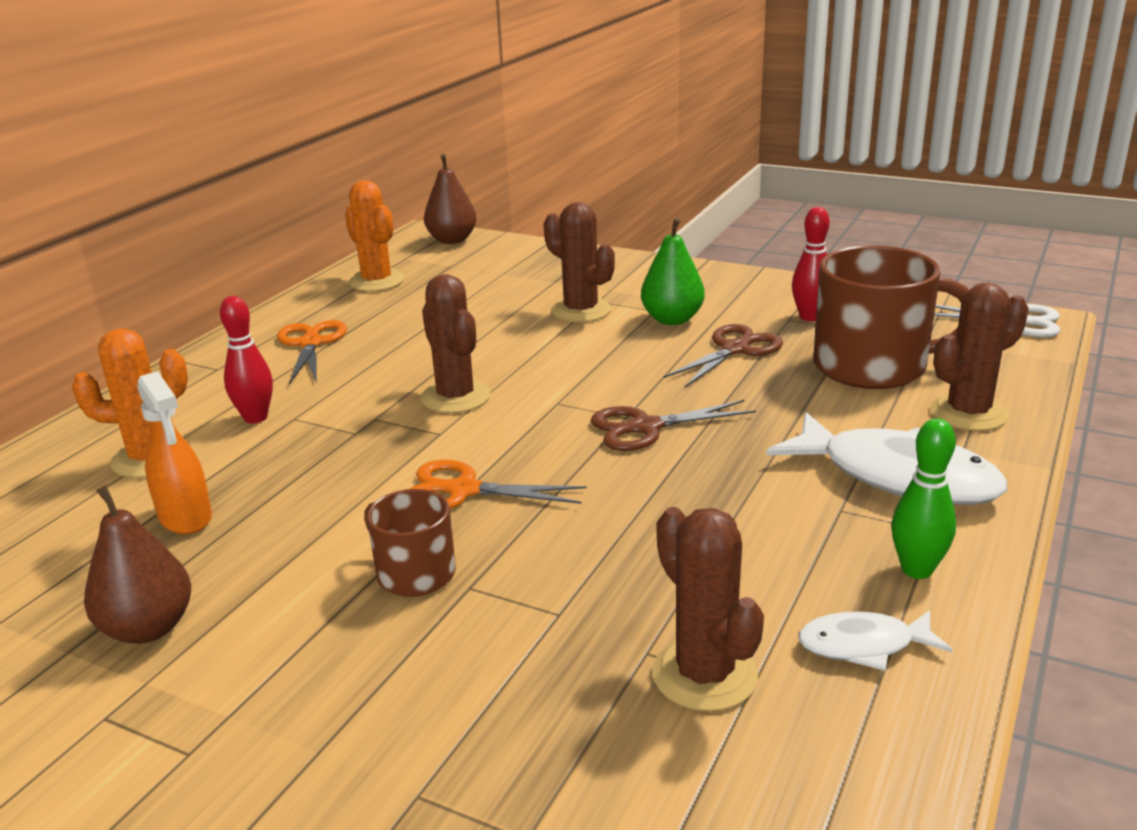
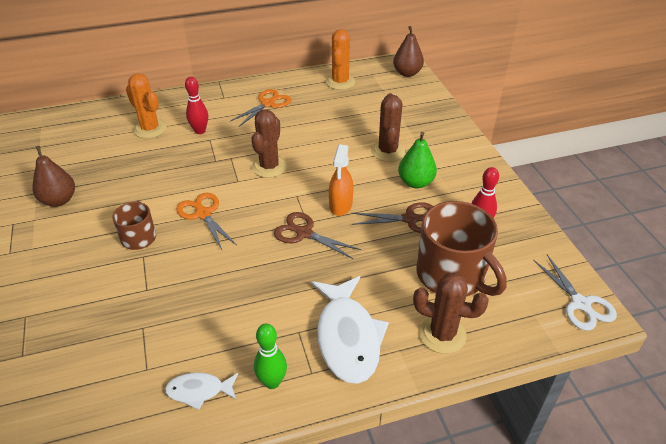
camera: 45 degrees right, 15 degrees up
(185, 517) = (123, 162): orange spray bottle -> orange spray bottle (340, 205)
(704, 675) = (141, 352): brown cactus -> none
(864, 645) = (199, 391): white fish -> white fish turned 45 degrees counterclockwise

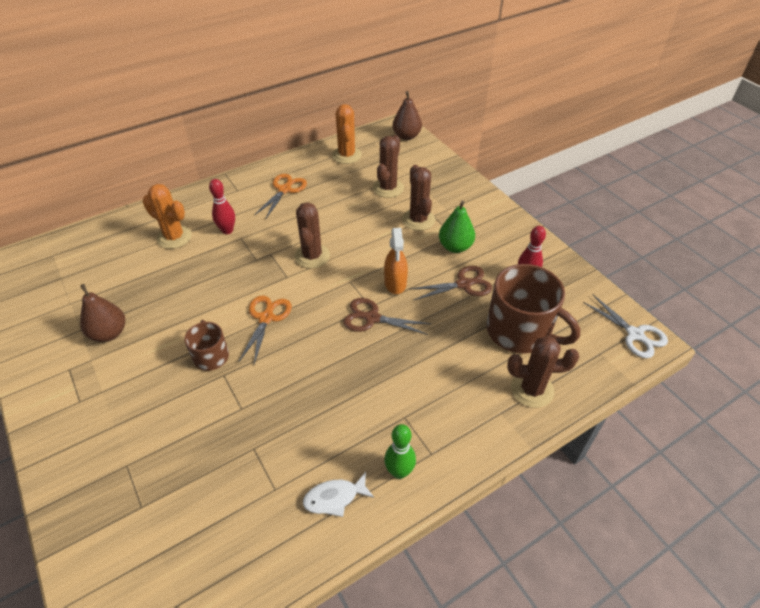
camera: 15 degrees left, 5 degrees up
(203, 214) = (266, 318): orange scissors -> orange scissors turned 60 degrees clockwise
(347, 337) = (451, 412): white fish -> none
(369, 117) = (388, 188): none -> brown cactus

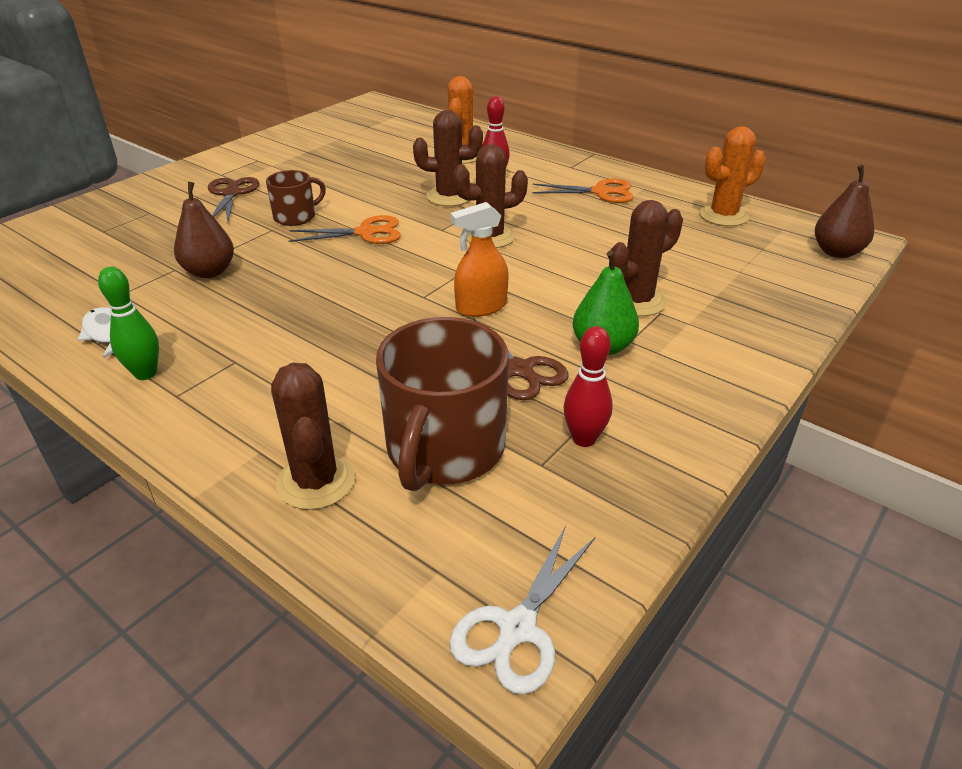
camera: 70 degrees right, 10 degrees down
(109, 333) = (307, 163): brown pear -> brown pear (209, 272)
(372, 318) = (401, 302): brown scissors -> brown scissors (231, 194)
(388, 188) = (685, 261): brown cactus -> brown cactus (449, 196)

